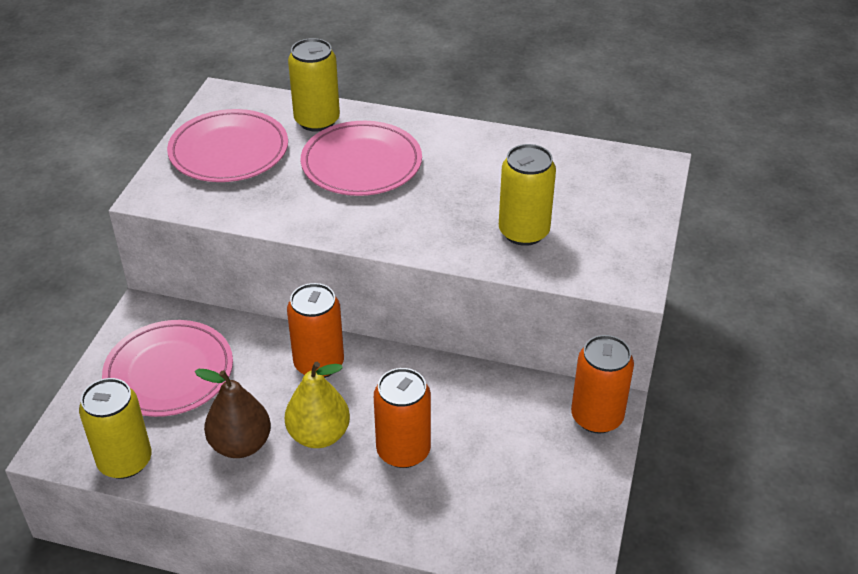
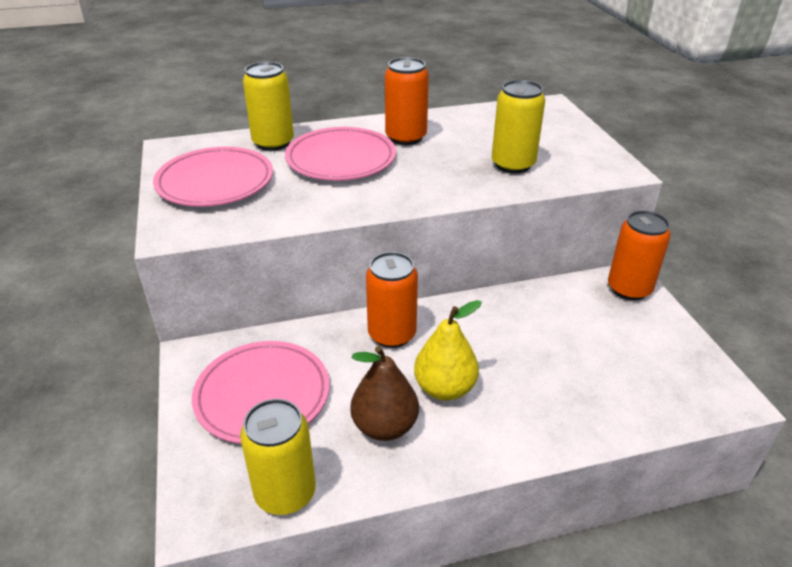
camera: 30 degrees left, 5 degrees down
(403, 451) = (523, 370): orange can -> orange can (406, 137)

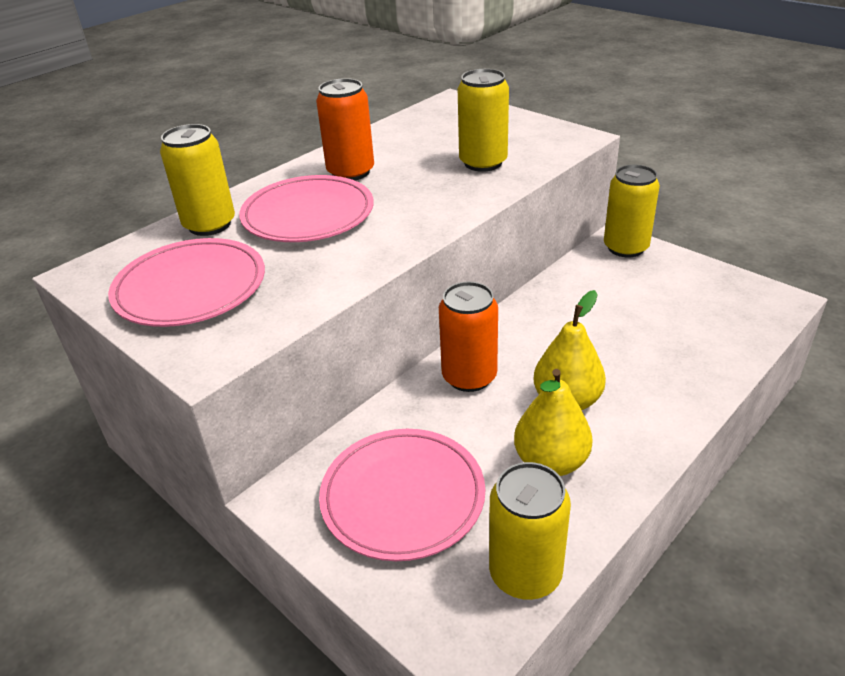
camera: 30 degrees left, 0 degrees up
(384, 426) = (550, 462): brown pear -> yellow pear
(629, 289) = (625, 248): orange can -> yellow can

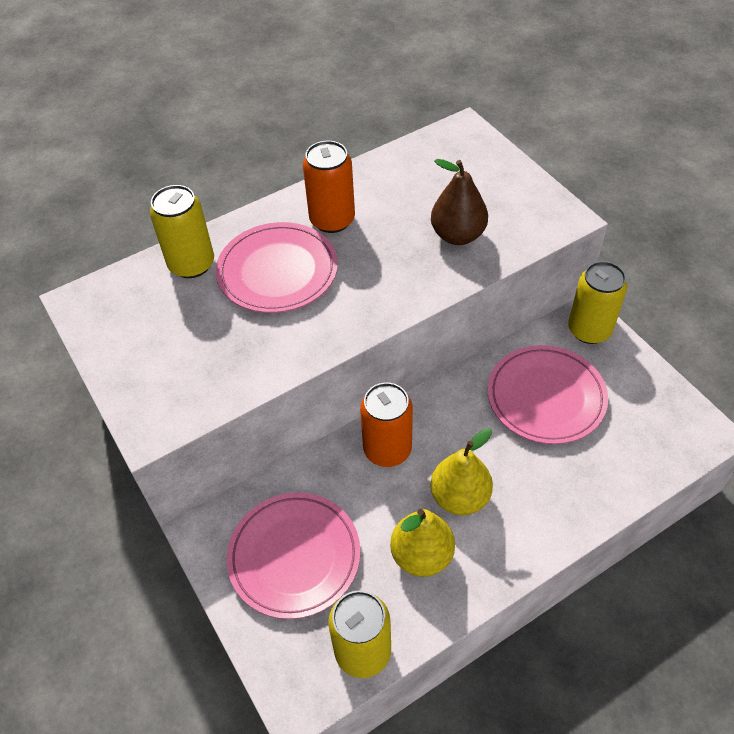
camera: 15 degrees right, 15 degrees up
(190, 288) = (159, 342): pink plate -> pink plate (546, 397)
(483, 163) = (458, 235): yellow can -> brown pear

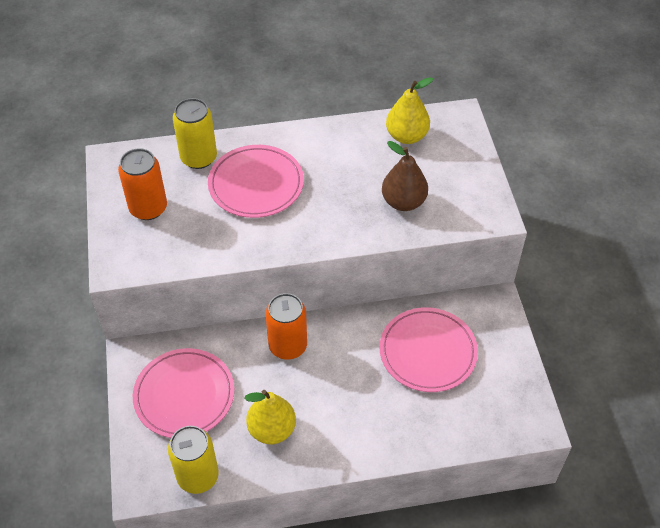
camera: 20 degrees right, 0 degrees up
(332, 220) = (316, 158): orange can -> orange can (148, 208)
(460, 497) = (321, 400): yellow pear -> yellow pear (406, 136)
(589, 330) = (493, 313): yellow can -> none

